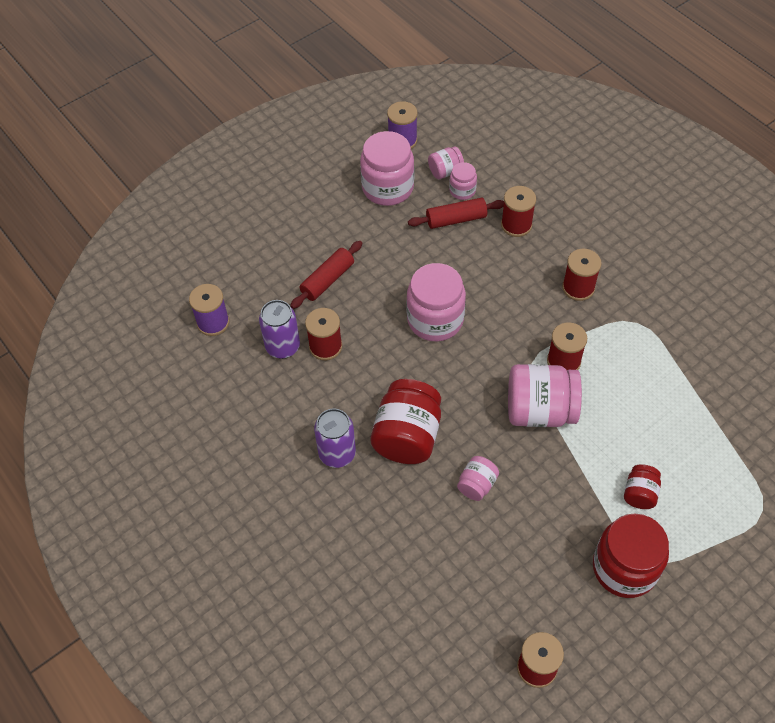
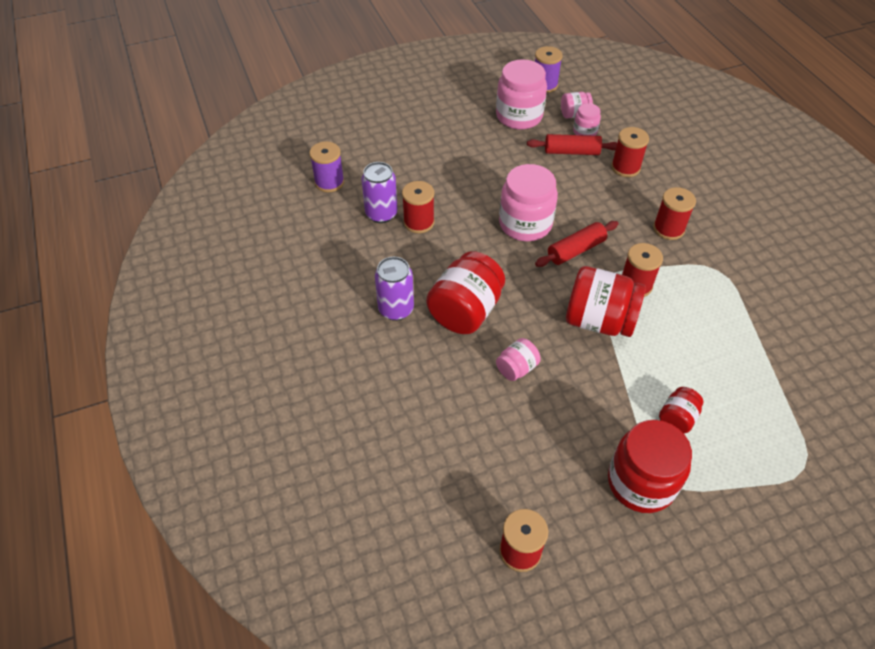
camera: 15 degrees right, 5 degrees down
(327, 280) = (440, 173): red rolling pin -> red rolling pin (576, 250)
(540, 410) = (599, 320): pink jar -> red jar

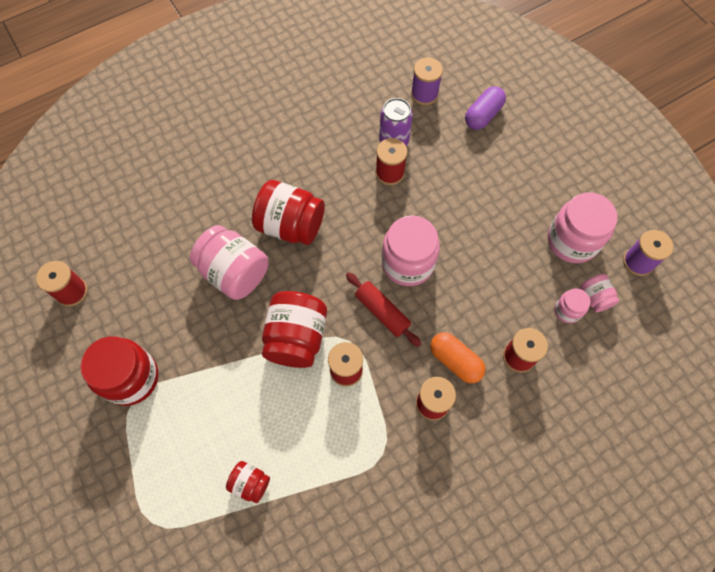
camera: 80 degrees right, 15 degrees up
(370, 146) = (483, 115): none -> purple capsule
(396, 309) = (285, 173): purple can -> none
(516, 368) = (234, 273): pink jar -> pink jar, size x1.96
(571, 152) = (529, 299): red rolling pin -> none
(628, 207) = (455, 361): none -> orange capsule
(677, 418) = (195, 408): red jar -> red jar (250, 483)

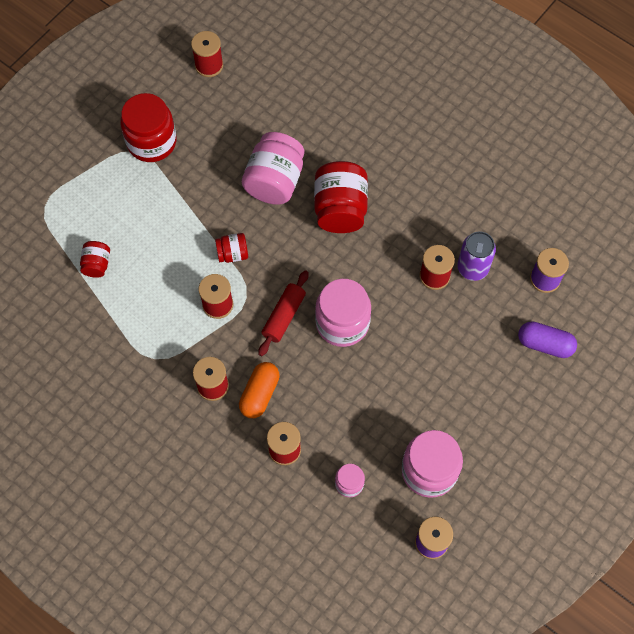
camera: 70 degrees right, 0 degrees up
(296, 338) = (232, 254): red jar -> red jar, size x0.51
(594, 298) = (373, 507): pink jar -> none

